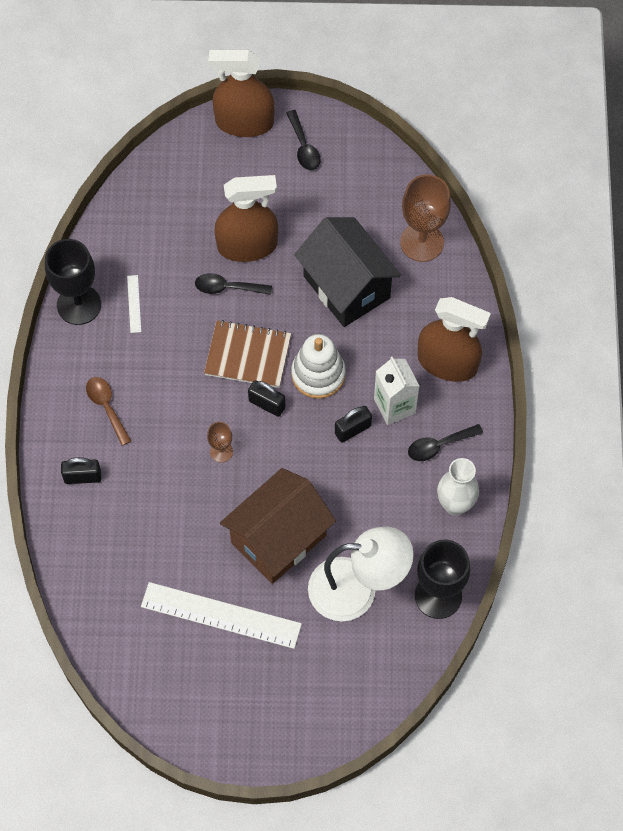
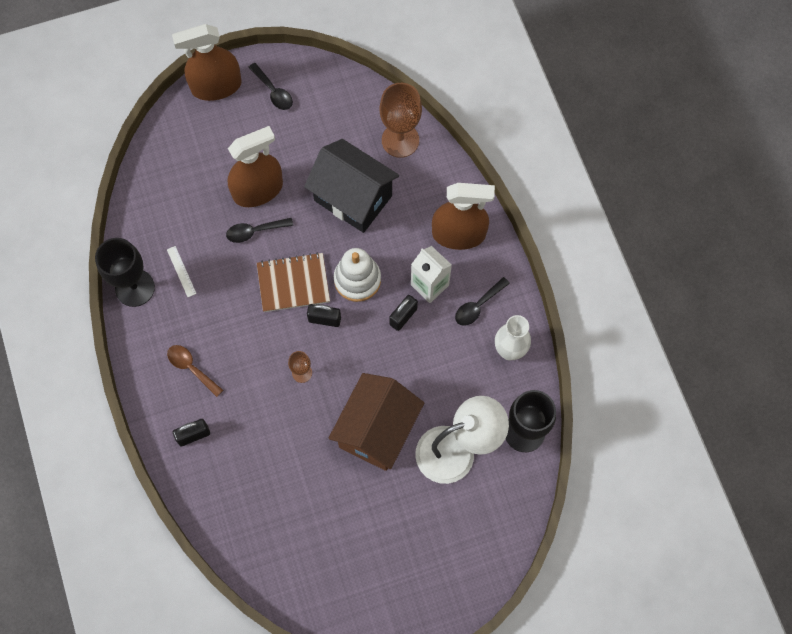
camera: 20 degrees left, 5 degrees up
(221, 615) = (354, 512): white ruler -> none

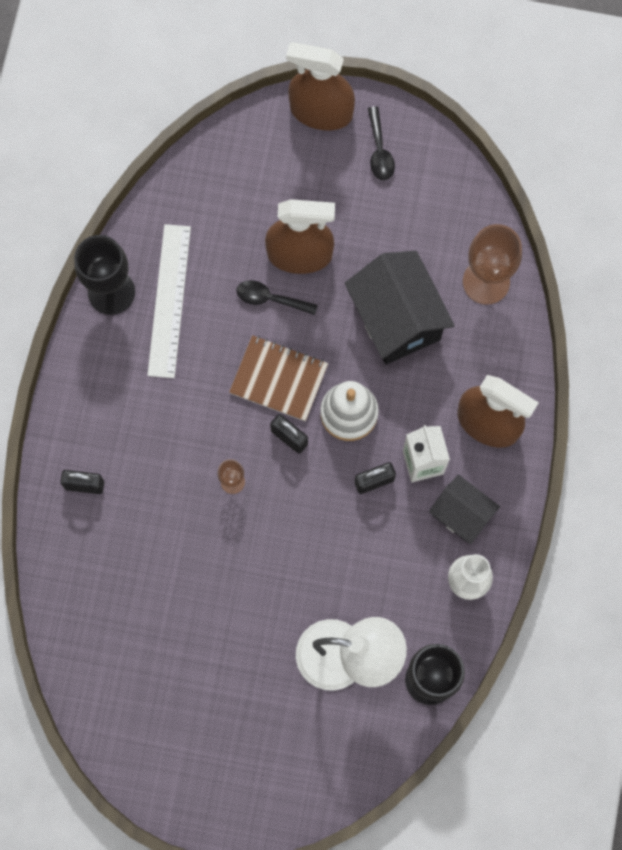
camera: 30 degrees right, 5 degrees up
(181, 271) = (169, 300): white ruler -> white ruler, size x2.33
(191, 368) = (121, 411): brown spoon -> none
(377, 430) = (275, 588): brown house -> none
(478, 306) = (461, 514): black spoon -> black house

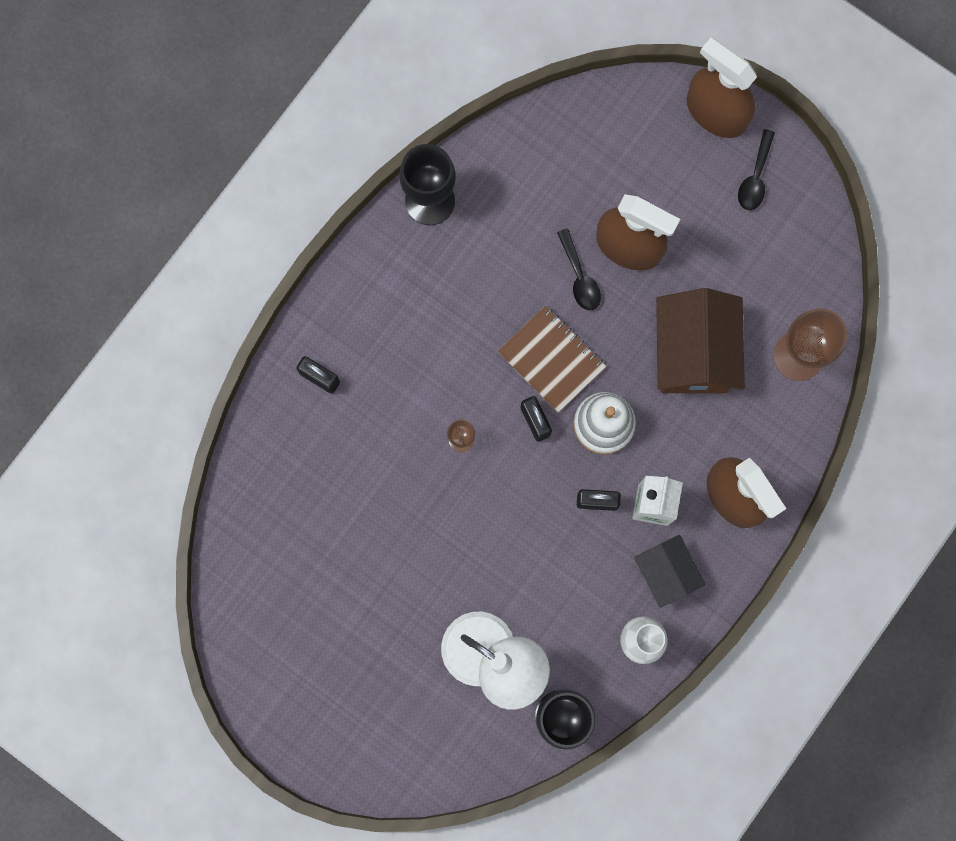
camera: 25 degrees right, 5 degrees up
(169, 300) = (481, 234): white ruler -> none
(270, 299) = (579, 277): black spoon -> black spoon turned 150 degrees counterclockwise
(396, 319) = (693, 353): black house -> brown house

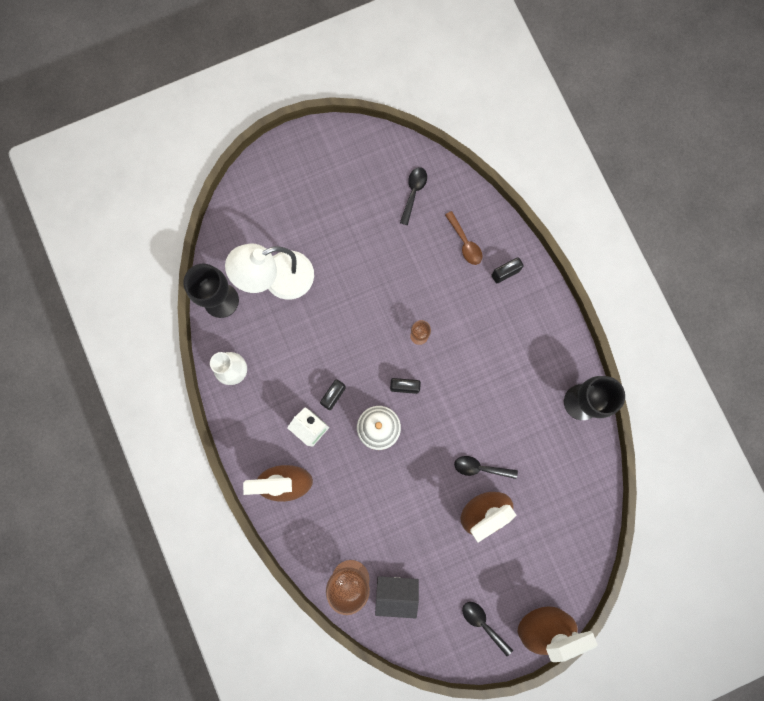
camera: 120 degrees right, 0 degrees up
(277, 552) = (413, 192): none -> black spoon
(308, 449) = (465, 243): none -> brown spoon
(551, 359) = (437, 419): brown notebook -> none
(666, 573) = (266, 412): black house -> black house (396, 592)
(693, 353) = (391, 511): brown house -> none

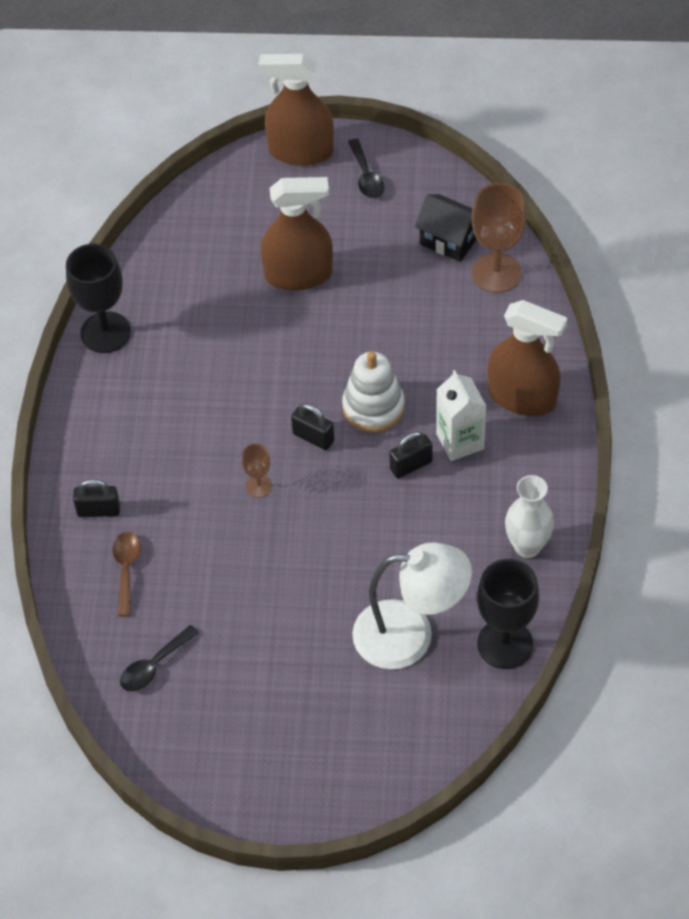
camera: 150 degrees left, 25 degrees down
(480, 468) = (274, 317): black spoon -> none

